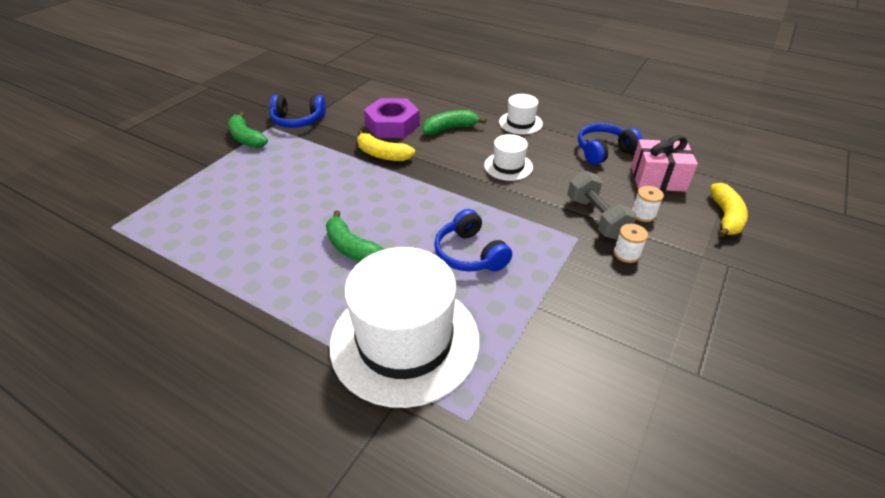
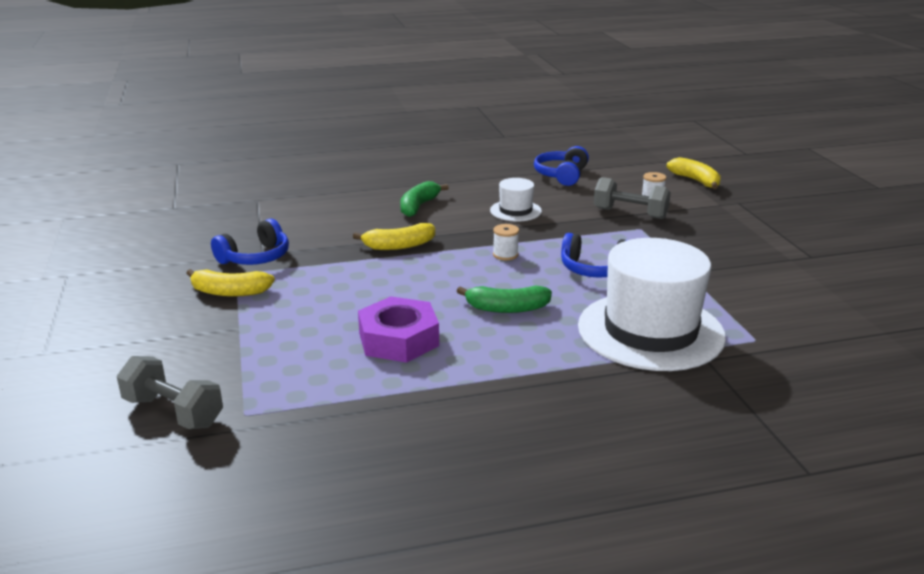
camera: 45 degrees left, 15 degrees down
(95, 202) = (173, 412): none -> grey dumbbell
(246, 138) = (229, 292): green banana -> yellow banana
(392, 125) = (361, 224): purple nut -> purple nut (398, 339)
(520, 123) = (468, 181): white hat -> none
(626, 254) = (681, 223): white spool -> white spool (505, 255)
(657, 178) = (624, 177): pink gift -> none

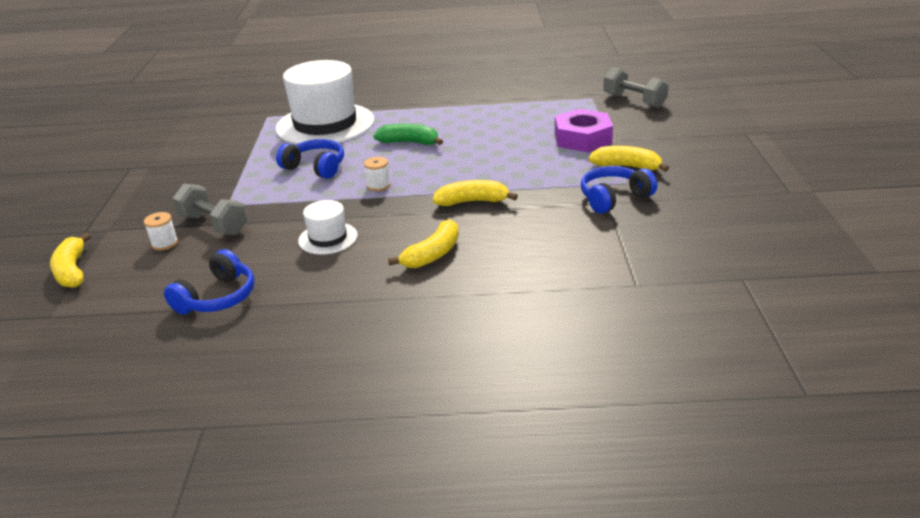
camera: 165 degrees left, 5 degrees up
(398, 339) = (495, 128): purple nut -> purple nut (582, 138)
(418, 206) = (433, 254): green banana -> yellow banana

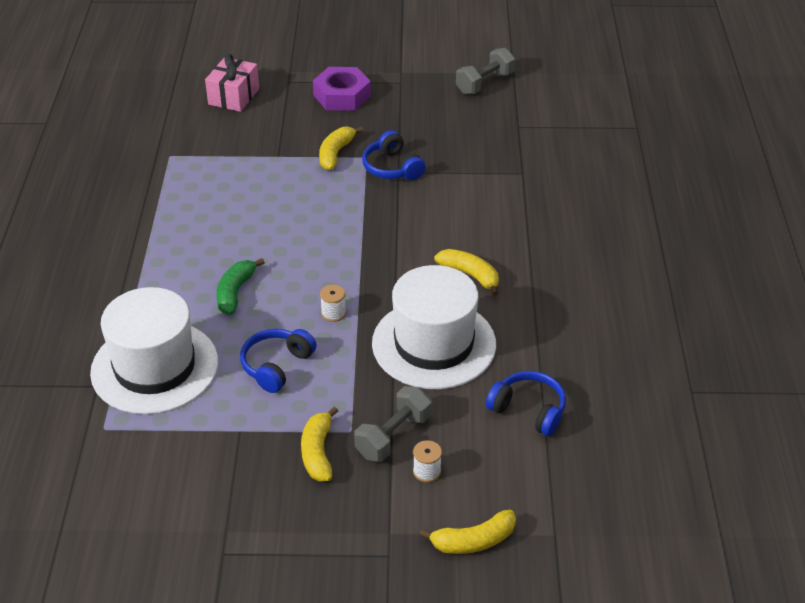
camera: 90 degrees left, 10 degrees up
(328, 238) = (434, 344): white hat -> white hat, size x2.15
(472, 201) = (381, 249): yellow banana -> yellow banana (318, 452)
(582, 138) = (268, 172): purple nut -> purple nut (342, 95)
(634, 101) = (189, 130): grey dumbbell -> grey dumbbell (484, 83)
(700, 112) = (234, 96): none -> pink gift

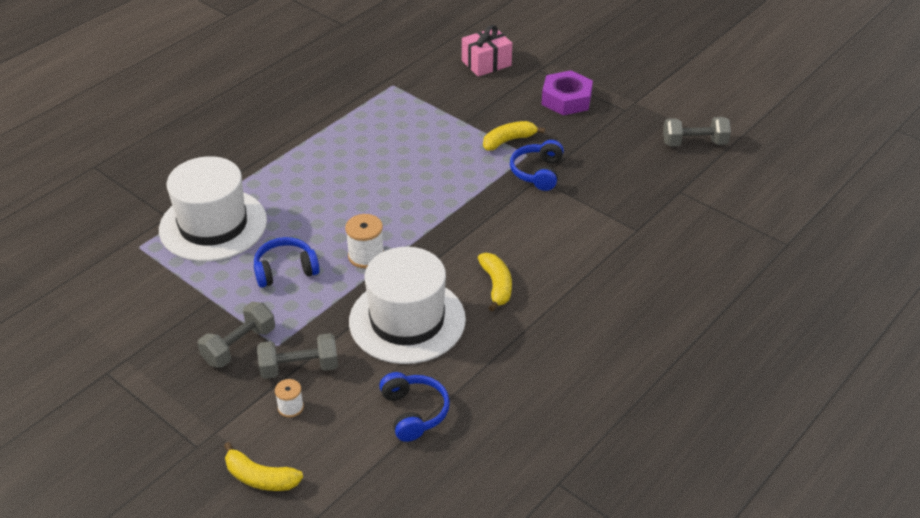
camera: 40 degrees right, 0 degrees up
(235, 292) = (321, 203): green banana -> none
(318, 452) = (239, 346): yellow banana -> grey dumbbell
(333, 313) = (366, 256): white spool -> white spool, size x1.61

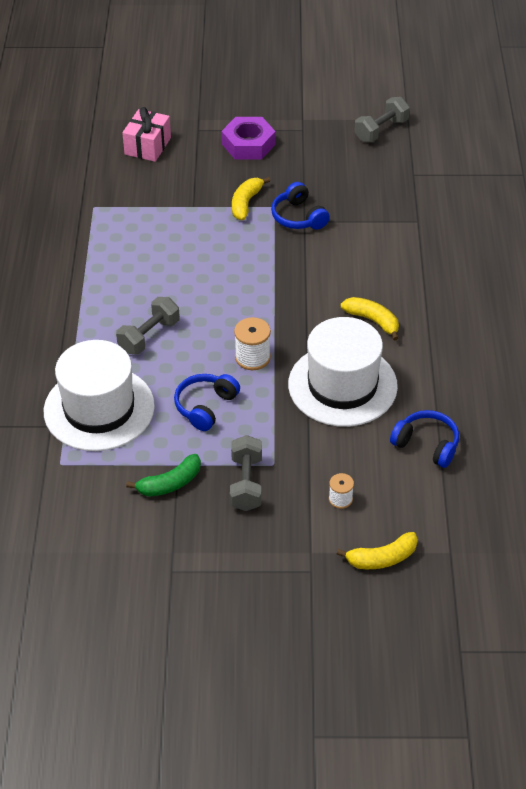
camera: 40 degrees left, 5 degrees up
(188, 309) = (170, 483): none -> green banana
(299, 368) = (310, 468): grey dumbbell -> grey dumbbell (149, 336)

